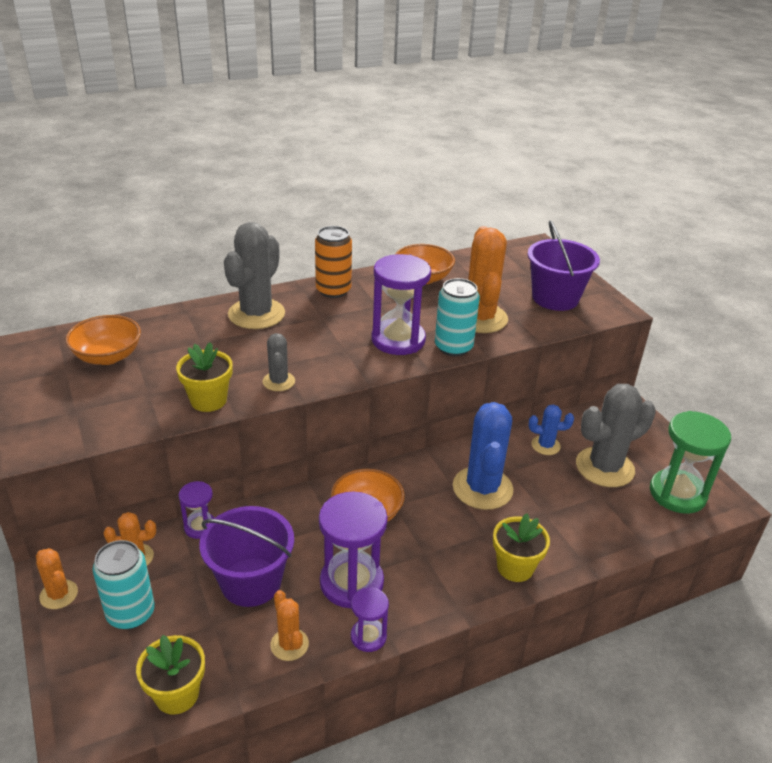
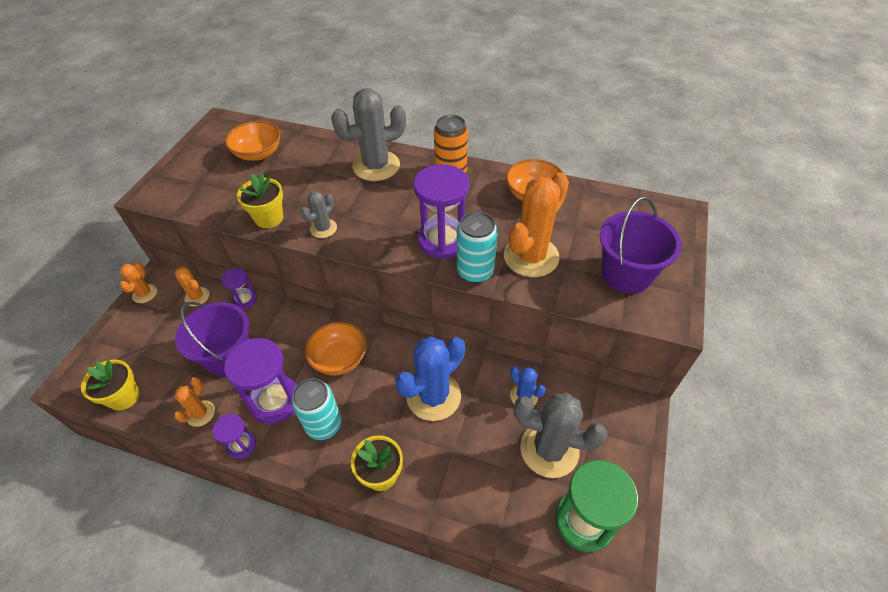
camera: 45 degrees right, 15 degrees up
(131, 613) = (159, 330): turquoise can -> turquoise can (324, 424)

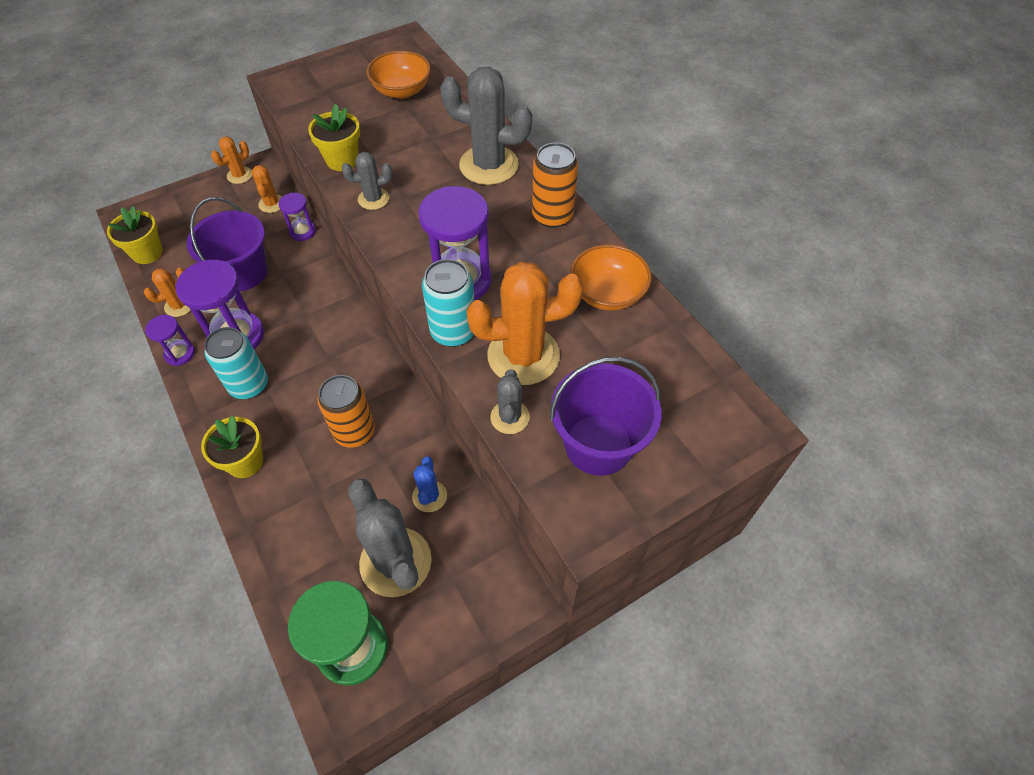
camera: 40 degrees right, 5 degrees up
(339, 358) = (318, 338): orange bowl -> none
(433, 396) = (354, 431): blue cactus -> orange can
(566, 294) = (510, 417): none -> grey cactus

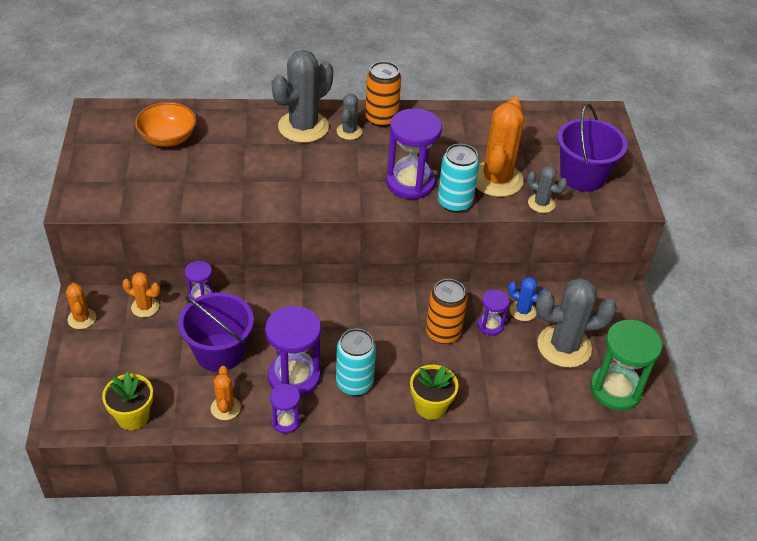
camera: 65 degrees left, 10 degrees down
(342, 160) = (227, 199): yellow flower pot -> none
(373, 199) = (289, 196): grey cactus -> grey cactus (349, 131)
(389, 472) = (490, 325): none -> purple hourglass
(607, 293) = (470, 124): orange bowl -> none

